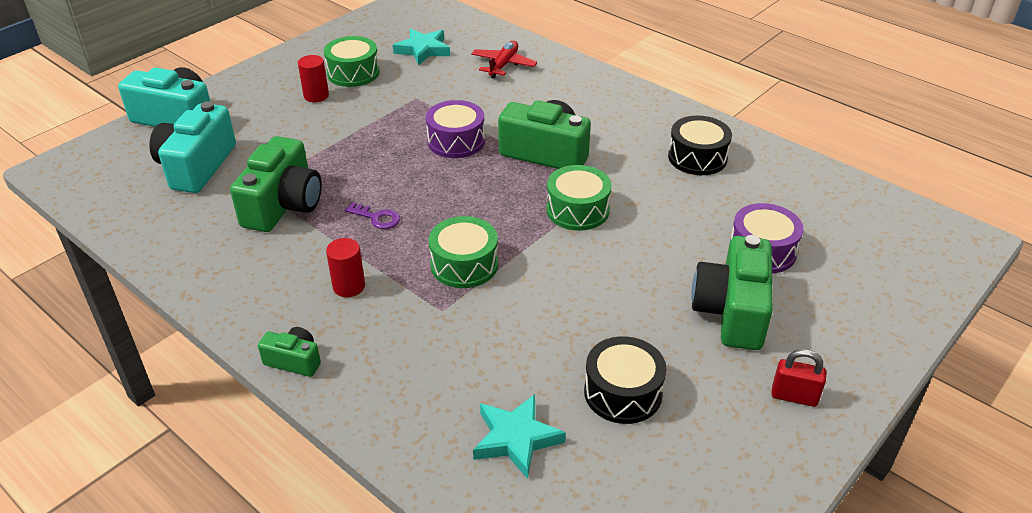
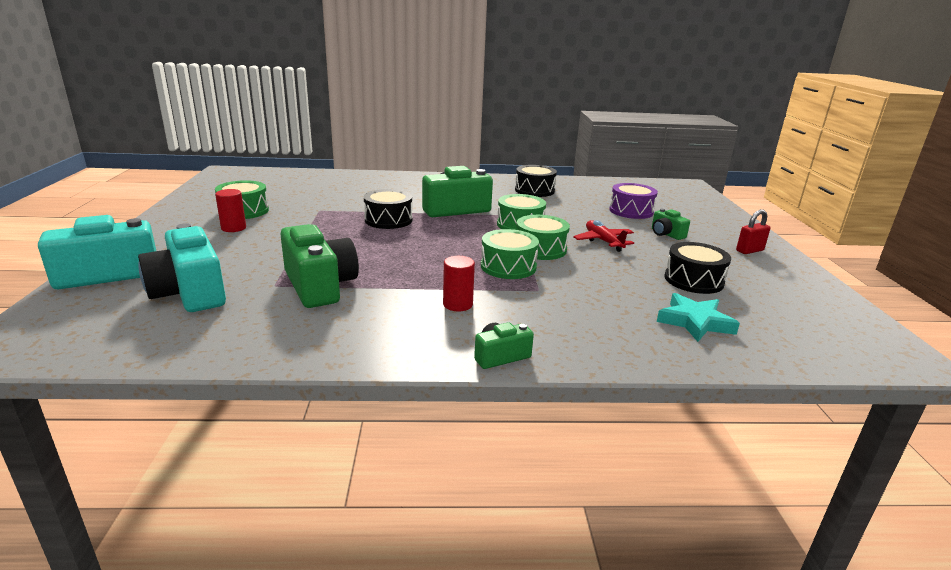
camera: 45 degrees left, 15 degrees down
(377, 218) = (407, 267): purple key -> none
(423, 50) = (280, 190): turquoise star -> none
(456, 141) = (388, 220): purple drum -> black drum
(503, 65) = (352, 184): red plane -> red plane (603, 241)
(536, 257) = (540, 249): none -> green drum
(731, 311) = (666, 234): green camera -> green camera, size x0.51

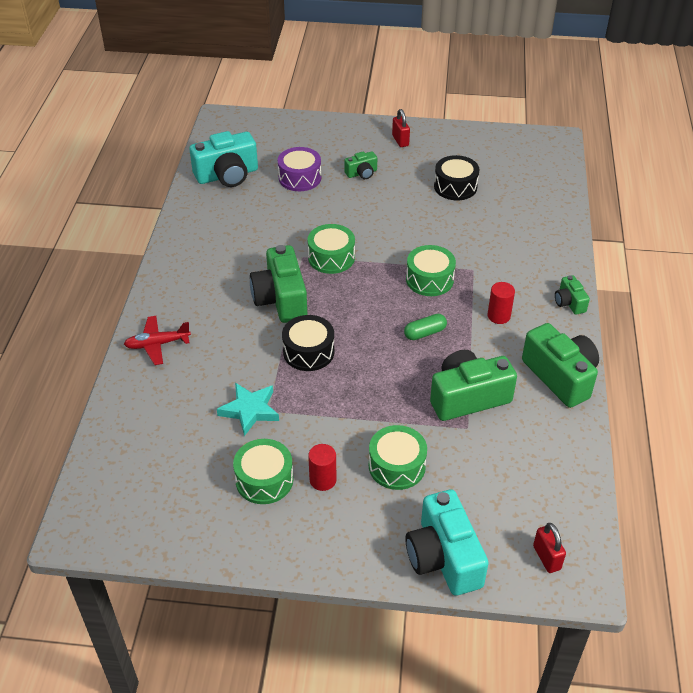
camera: 80 degrees left, 20 degrees up
(59, 326) = (546, 558): none -> red padlock
(189, 292) = (483, 484): turquoise camera -> turquoise camera (227, 175)
(348, 344) = (560, 376): none -> green camera
(420, 264) = (425, 333): none -> green capsule
(534, 190) = (223, 230): black drum -> none
(540, 249) = (392, 254): green drum -> green drum (397, 466)
(603, 241) = (376, 214): red plane -> red plane (157, 344)
(695, 322) = (519, 206): turquoise star -> turquoise star (250, 410)

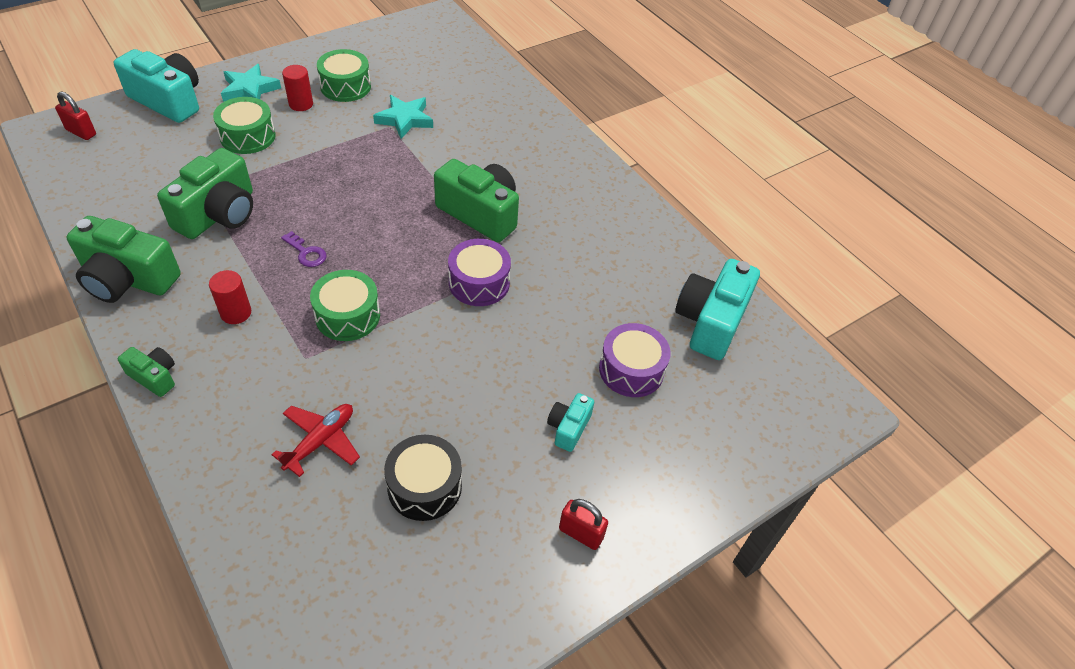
camera: 135 degrees right, 5 degrees up
(157, 344) = (535, 127): red plane -> red plane (320, 441)
(308, 352) = (403, 182): black drum -> none
(331, 258) = (479, 283): green drum -> purple drum
(356, 528) = (249, 89): none -> turquoise star
(362, 173) = (568, 428): green camera -> turquoise camera
(425, 333) = (306, 253): green capsule -> purple key

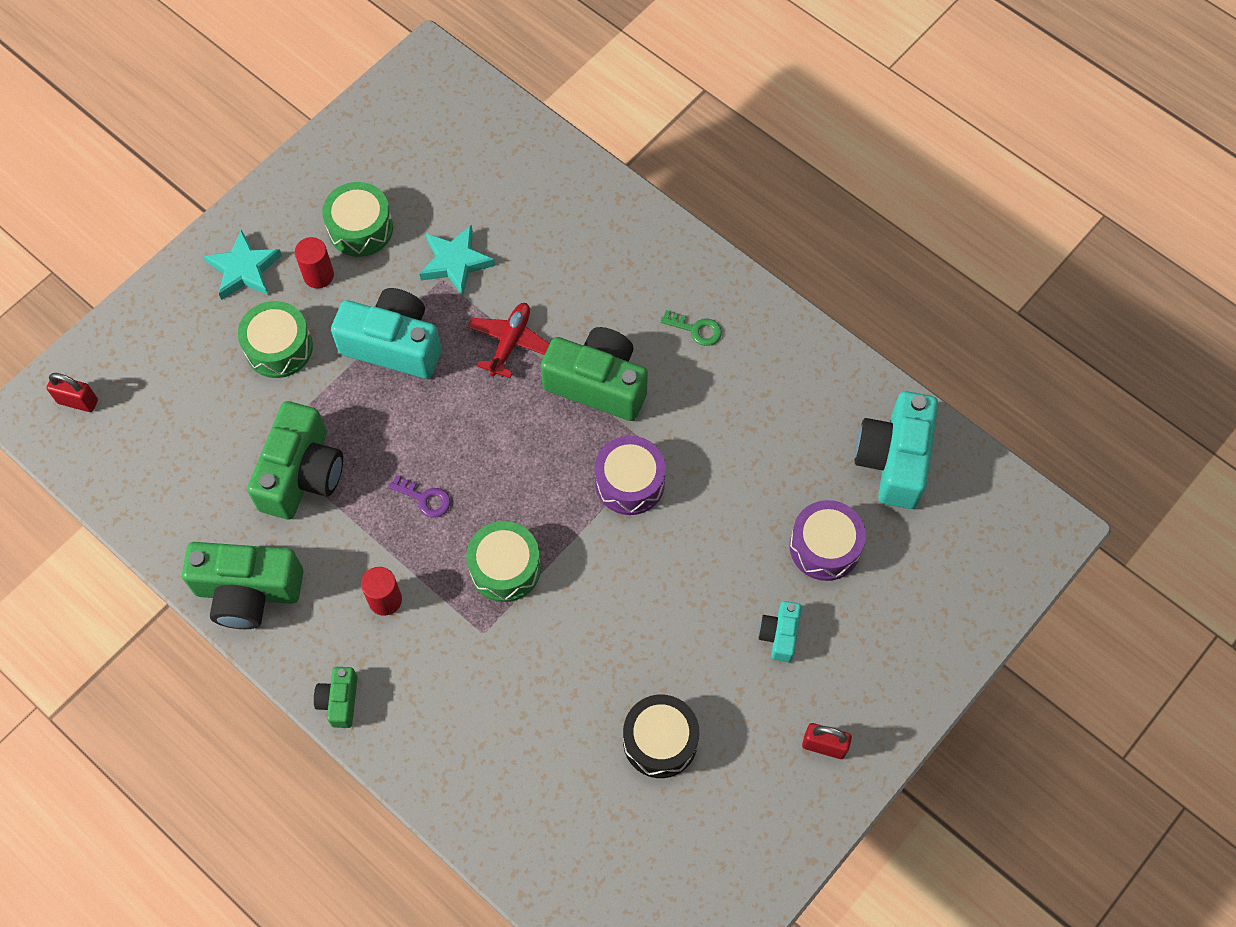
camera: 10 degrees left, 15 degrees up
(154, 377) = (339, 701): green camera -> green camera turned 105 degrees counterclockwise
(168, 100) = (154, 319): turquoise camera -> turquoise camera (393, 345)
(320, 441) = (540, 723): red plane -> red plane (510, 343)
(572, 199) = (696, 329): none -> green key

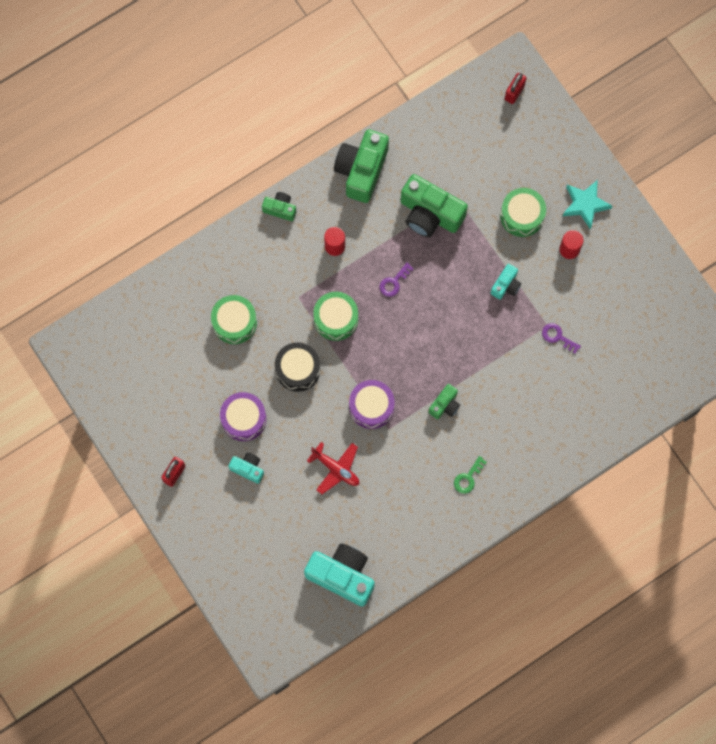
camera: 105 degrees right, 10 degrees up
(360, 228) = (599, 282): green drum -> green drum (234, 322)
(393, 345) = (506, 285): turquoise camera -> turquoise camera, size x0.51
(455, 262) = (557, 337): turquoise star -> purple key
(510, 343) = (488, 358): red plane -> red plane (336, 469)
(598, 384) = (445, 405): green camera -> green camera, size x0.51
(660, 741) = (204, 381): black drum -> black drum (297, 369)
(825, 547) = (296, 513): purple drum -> purple drum (244, 419)

